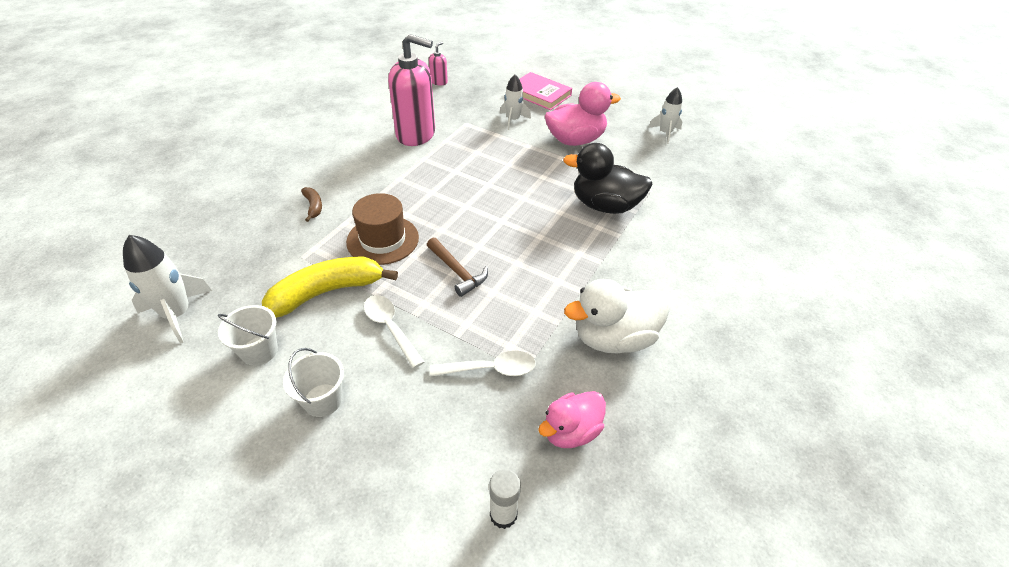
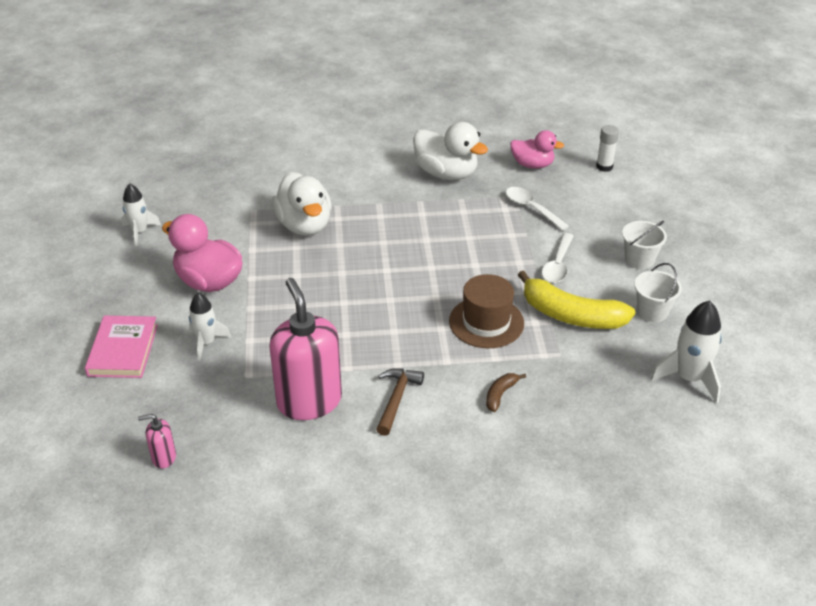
camera: 125 degrees left, 5 degrees down
(457, 271) = (471, 263): brown hammer -> brown hammer (396, 399)
(605, 206) = (304, 225): black duck -> white duck

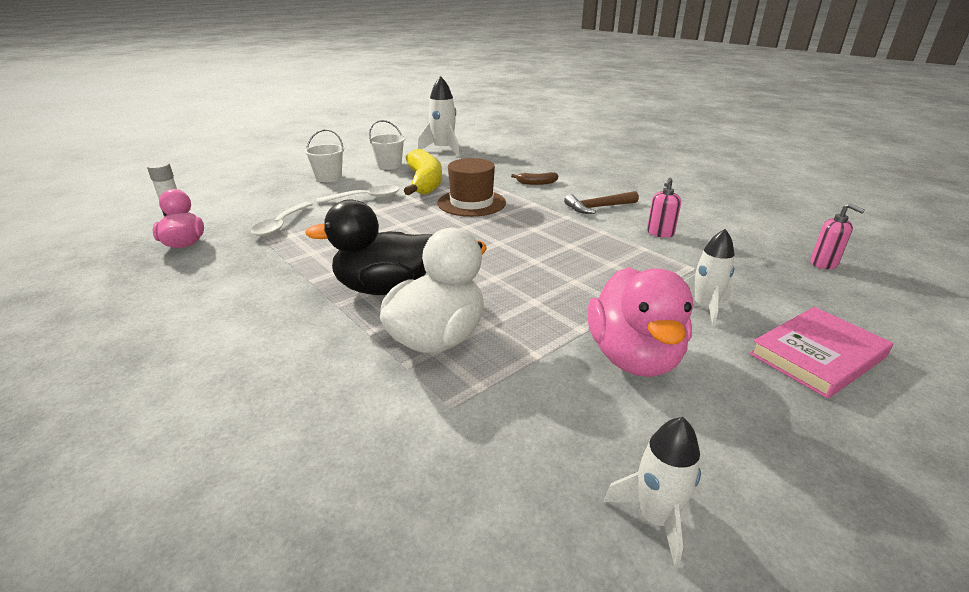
camera: 125 degrees left, 10 degrees down
(309, 401) = (660, 233): pink soap dispenser -> pink soap dispenser, size x0.43
(378, 225) = (385, 288): none -> black duck
(446, 173) = (231, 284): white duck -> none

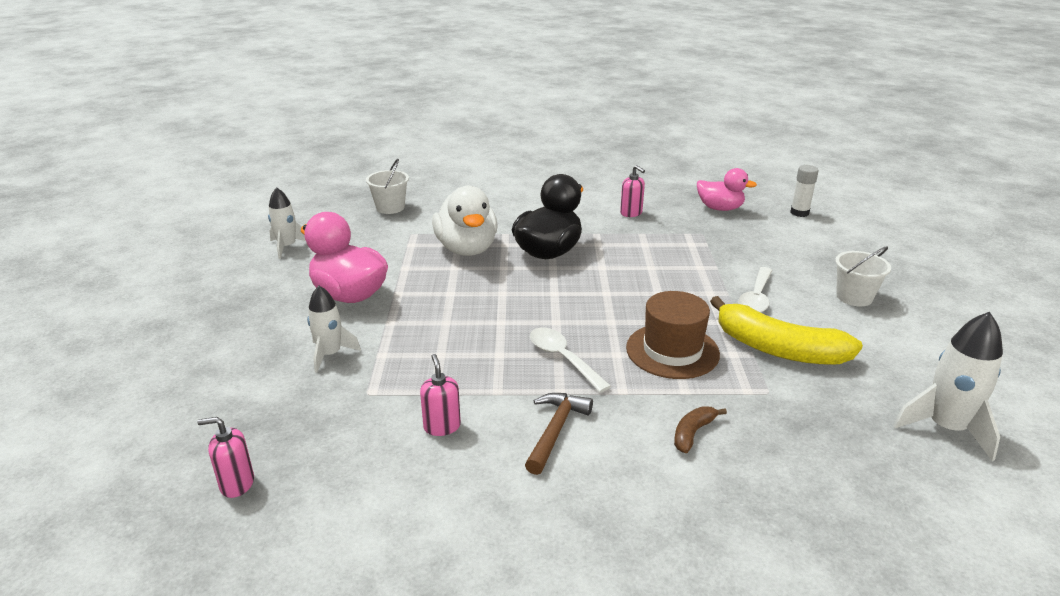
camera: 130 degrees right, 0 degrees up
(233, 280) = (631, 213): none -> pink soap dispenser
(281, 225) = (721, 245): white spoon -> white spoon (563, 358)
(389, 165) = (880, 350): white bucket -> white bucket (390, 207)
(817, 355) = (229, 357): pink book -> none

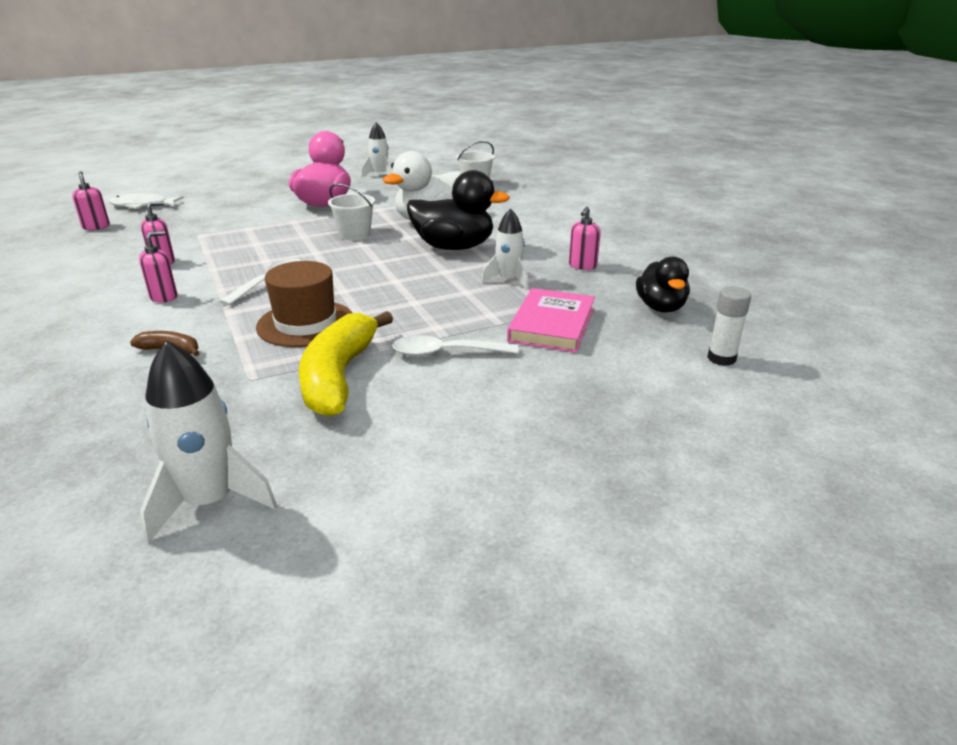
camera: 65 degrees right, 0 degrees up
(183, 434) = (143, 205): none -> white fish
(330, 354) = (242, 216): white rocket -> white rocket (508, 280)
(555, 431) = (164, 297): brown hammer -> pink soap dispenser
(720, 208) = (660, 307): pink duck -> black duck
(728, 249) = (552, 325): none -> pink book
(854, 297) = (502, 417): white bucket -> white bucket (355, 234)

